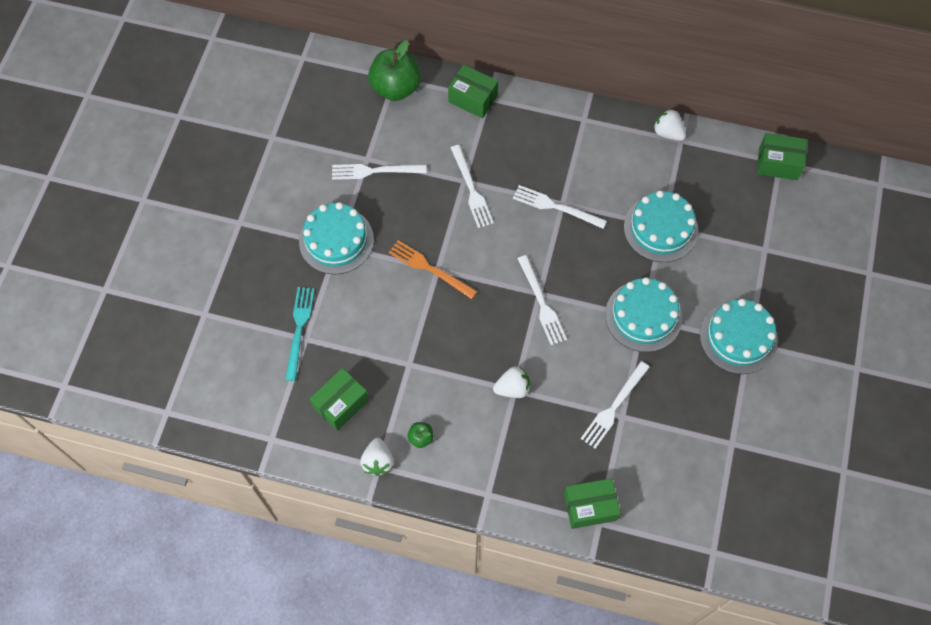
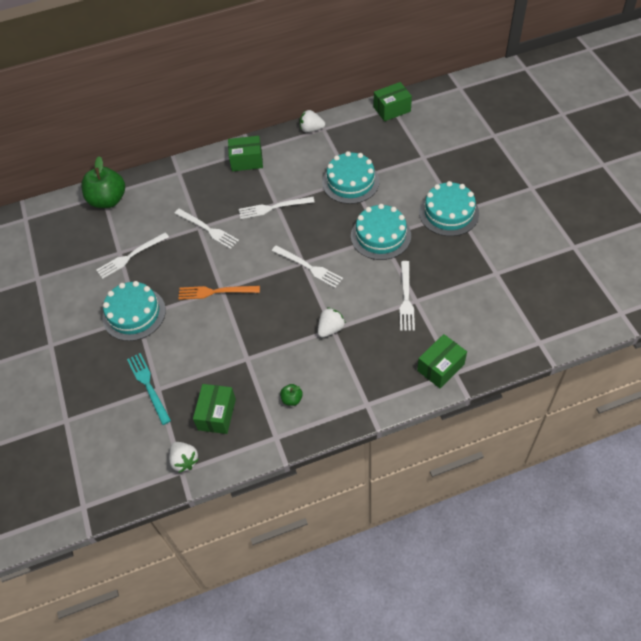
camera: 30 degrees left, 10 degrees down
(378, 461) = (273, 434): white strawberry -> white strawberry (184, 460)
(473, 99) = (168, 178): green box -> green box (246, 161)

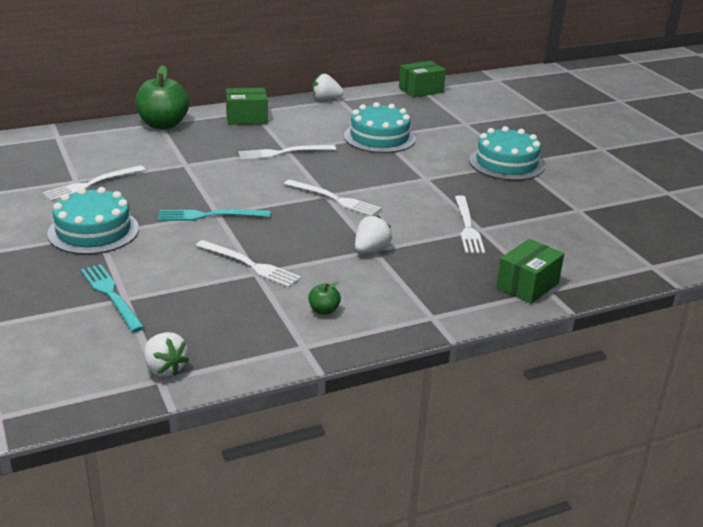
camera: 10 degrees left, 25 degrees down
(108, 200) = (64, 140): green apple -> green apple (163, 125)
(207, 229) = (197, 166): white fork -> white fork (250, 265)
(216, 292) = (210, 215): orange fork -> turquoise fork
(217, 414) = (214, 323): green box -> none
(380, 236) = (424, 177): turquoise cake -> none

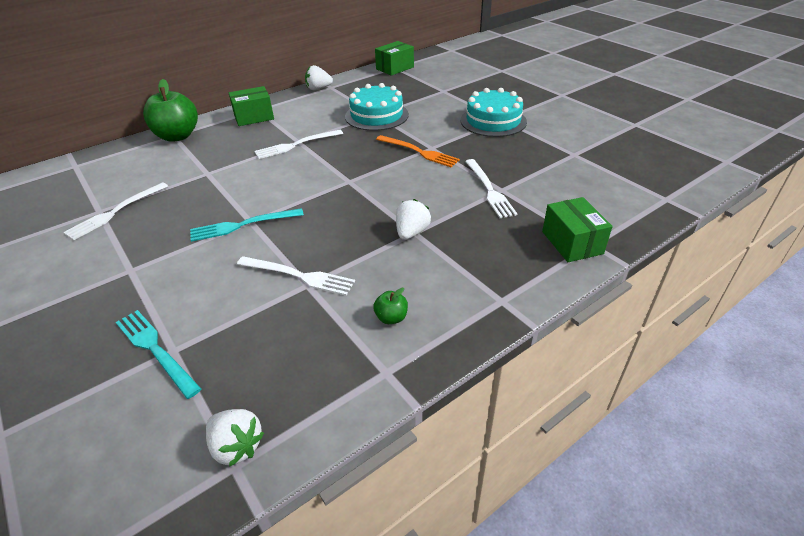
camera: 10 degrees left, 10 degrees up
(93, 231) = (124, 268): turquoise cake -> none
(334, 199) = (358, 184): white fork -> none
(409, 180) = (418, 152): none -> orange fork
(527, 285) = (572, 242): green box -> green box turned 45 degrees counterclockwise

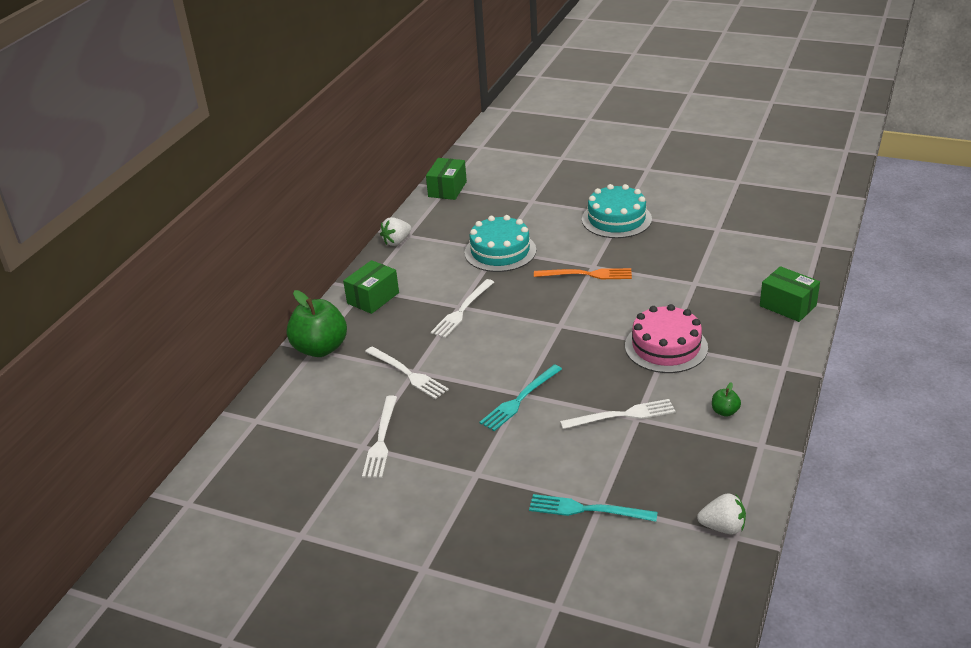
camera: 30 degrees left, 5 degrees down
(411, 232) = (666, 347): white strawberry -> pink cake
(489, 189) = (684, 287): white fork -> white fork (407, 374)

